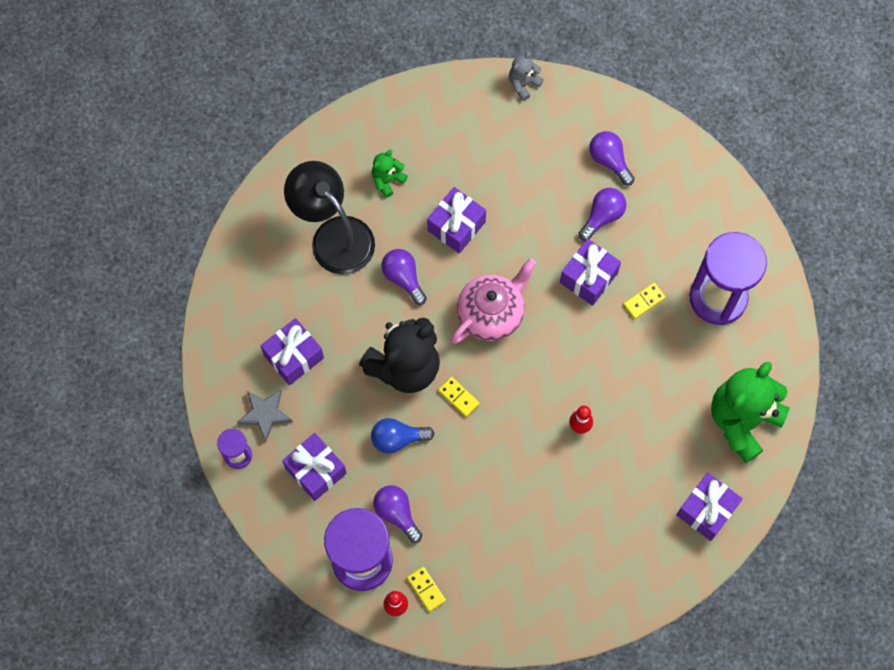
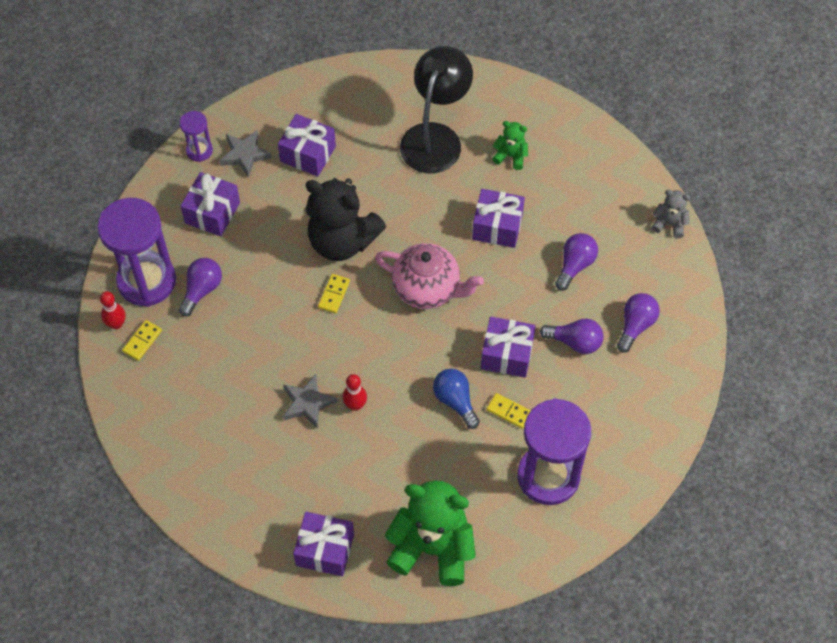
camera: 65 degrees right, 10 degrees down
(397, 439) = (271, 262): blue light bulb -> blue light bulb (455, 401)
(403, 278) = (424, 206): purple light bulb -> purple light bulb (575, 265)
(559, 466) = (307, 403): none -> grey star

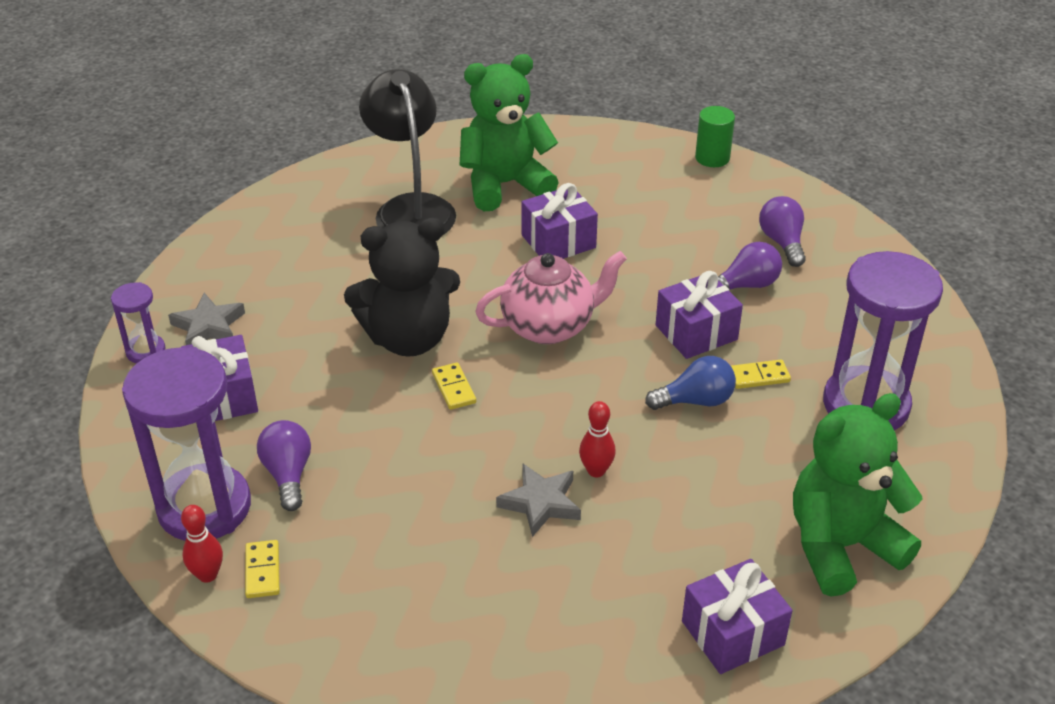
camera: 40 degrees left, 20 degrees down
(308, 154) = (284, 288): purple gift -> none
(455, 401) = (695, 401): blue light bulb -> blue light bulb turned 150 degrees clockwise
(510, 156) = (505, 185): green teddy bear -> green teddy bear, size x2.17
(575, 265) = (669, 230): purple light bulb -> none
(669, 224) = (712, 158): grey teddy bear -> green cylinder

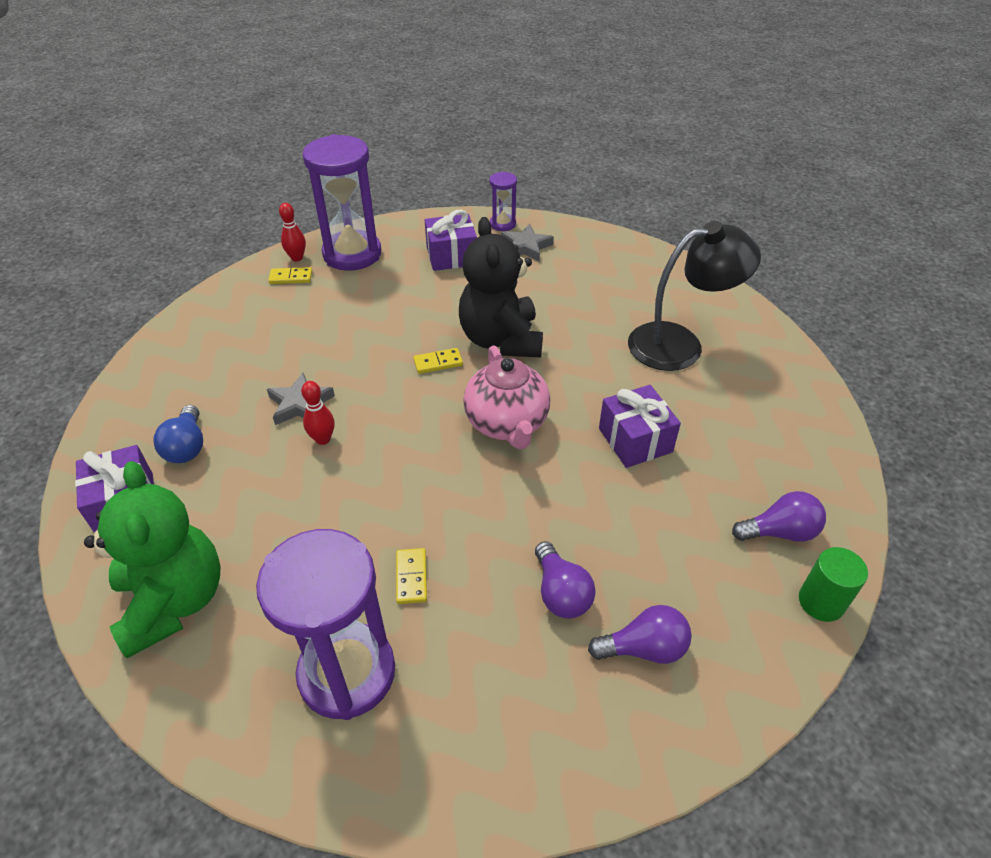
camera: 95 degrees right, 5 degrees up
(288, 474) = (370, 285): purple light bulb -> purple light bulb (779, 532)
(505, 185) = (727, 407): green teddy bear -> none
(695, 401) = (388, 518): blue light bulb -> blue light bulb (187, 447)
(696, 332) = (486, 534): purple gift -> none

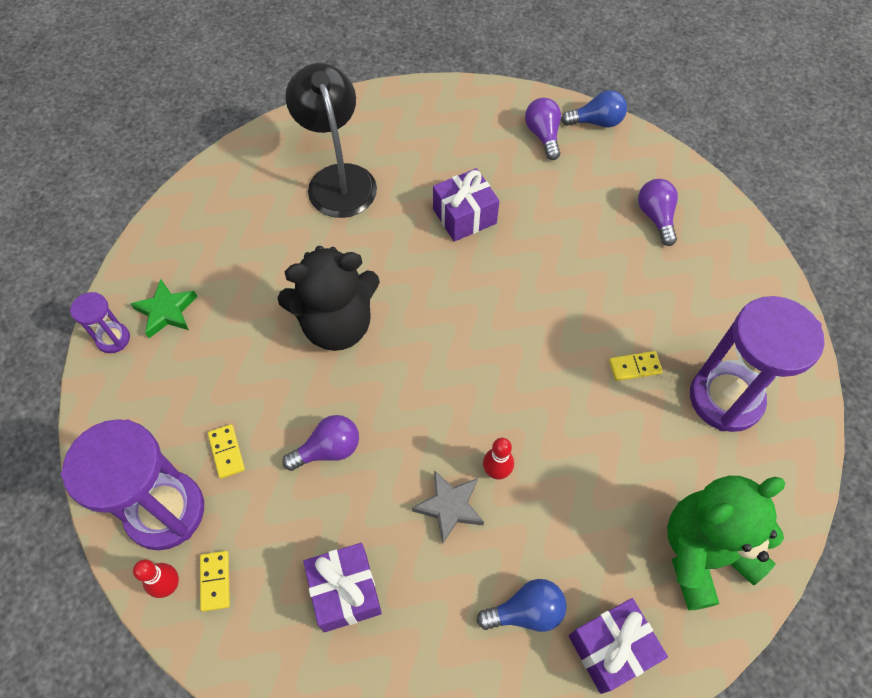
camera: 95 degrees left, 15 degrees up
(438, 362) = (375, 380): yellow domino -> yellow domino (226, 452)
(451, 256) = (180, 389): purple gift -> purple gift (345, 592)
(507, 424) = (457, 311): pink teapot -> none
(526, 247) = (166, 311): grey star -> green star
(561, 593) = (624, 265): purple light bulb -> purple light bulb (328, 449)
(821, 602) = (596, 122): green cylinder -> blue light bulb

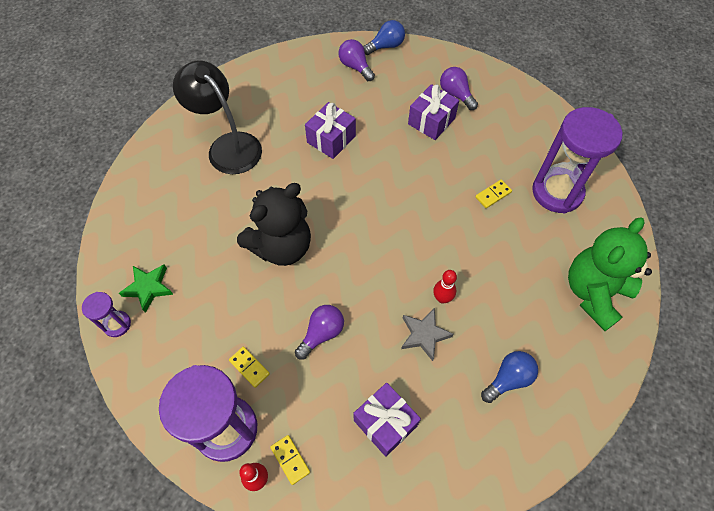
camera: 25 degrees left, 0 degrees up
(611, 648) = (571, 377): purple gift -> purple gift (431, 121)

